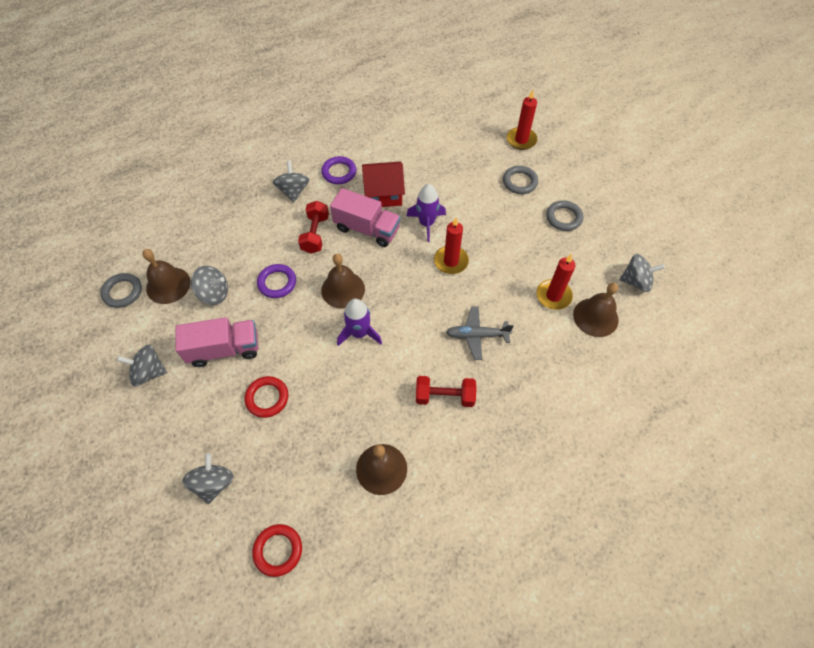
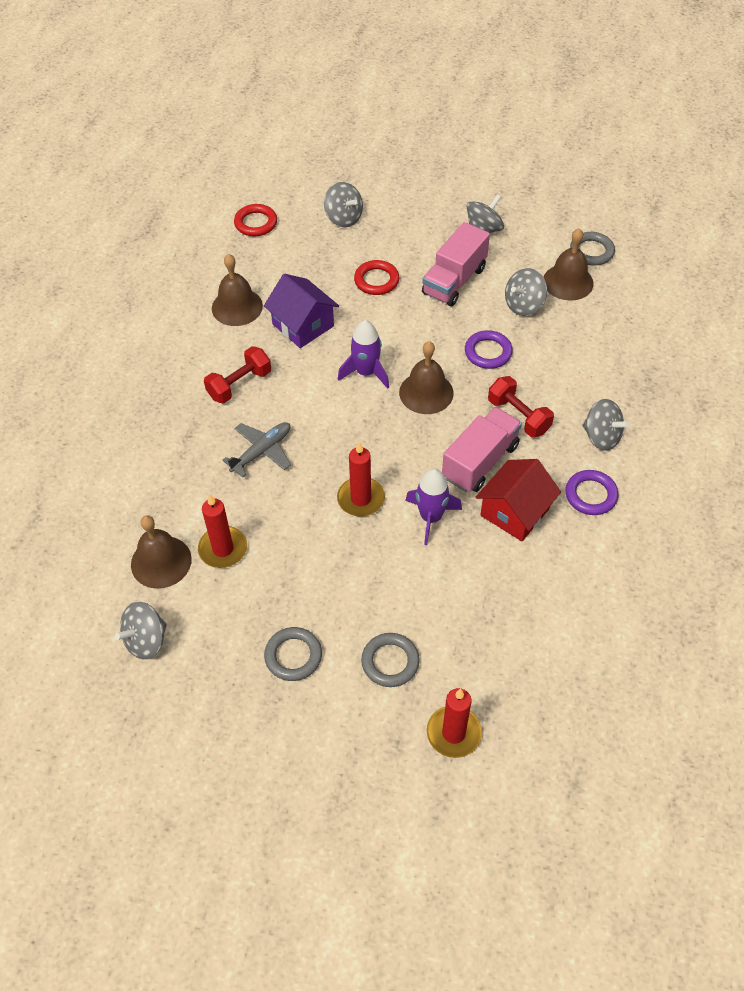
camera: 135 degrees right, 5 degrees down
(355, 407) = (303, 325): none -> purple house
(367, 229) = (480, 461): pink truck -> pink truck turned 150 degrees clockwise

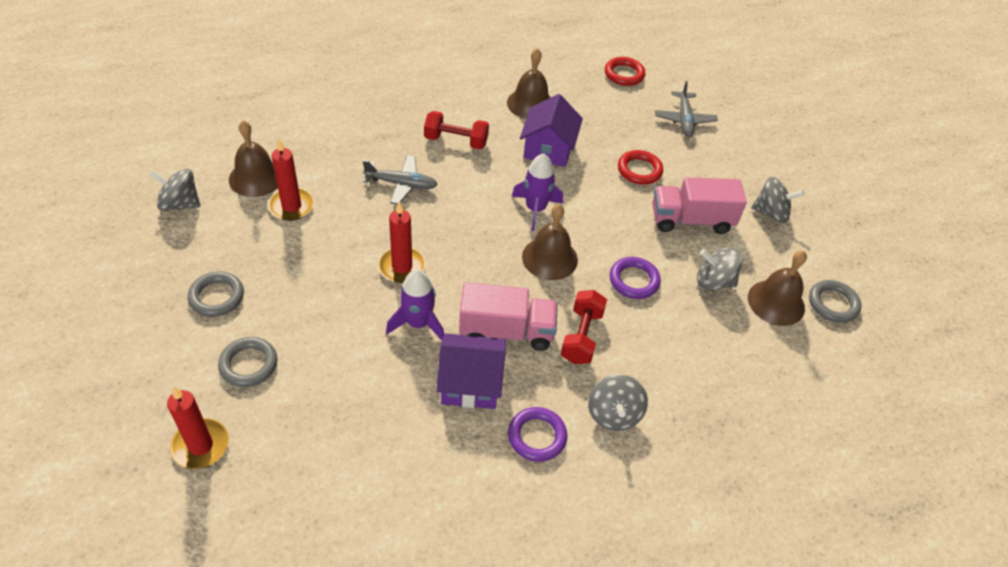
camera: 50 degrees right, 5 degrees down
(343, 218) = (684, 120): grey spinning top -> grey plane
(514, 512) = (470, 383): red house -> purple house

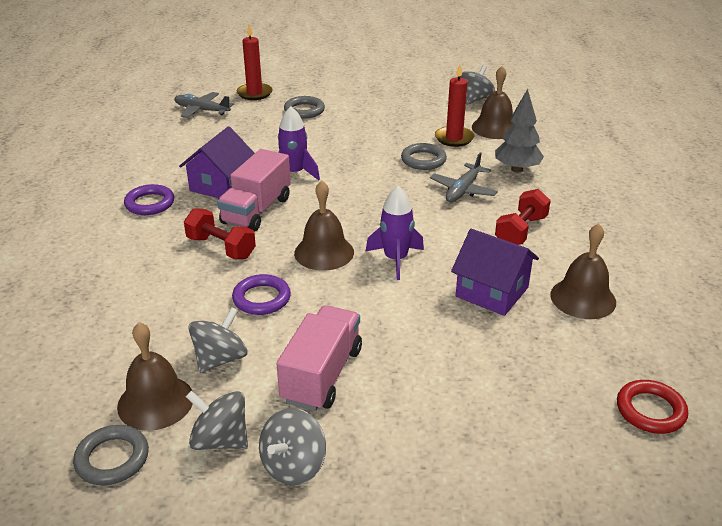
camera: 115 degrees right, 15 degrees down
(217, 297) = (371, 105): grey ring -> grey ring (423, 160)
(346, 153) = (516, 169): none -> grey tree
(402, 267) = (358, 175): red candle -> none
(613, 414) = (133, 244): grey spinning top -> grey spinning top (220, 440)
(639, 170) = (429, 357): red ring -> none
(684, 120) = (525, 444): grey plane -> grey plane (202, 110)

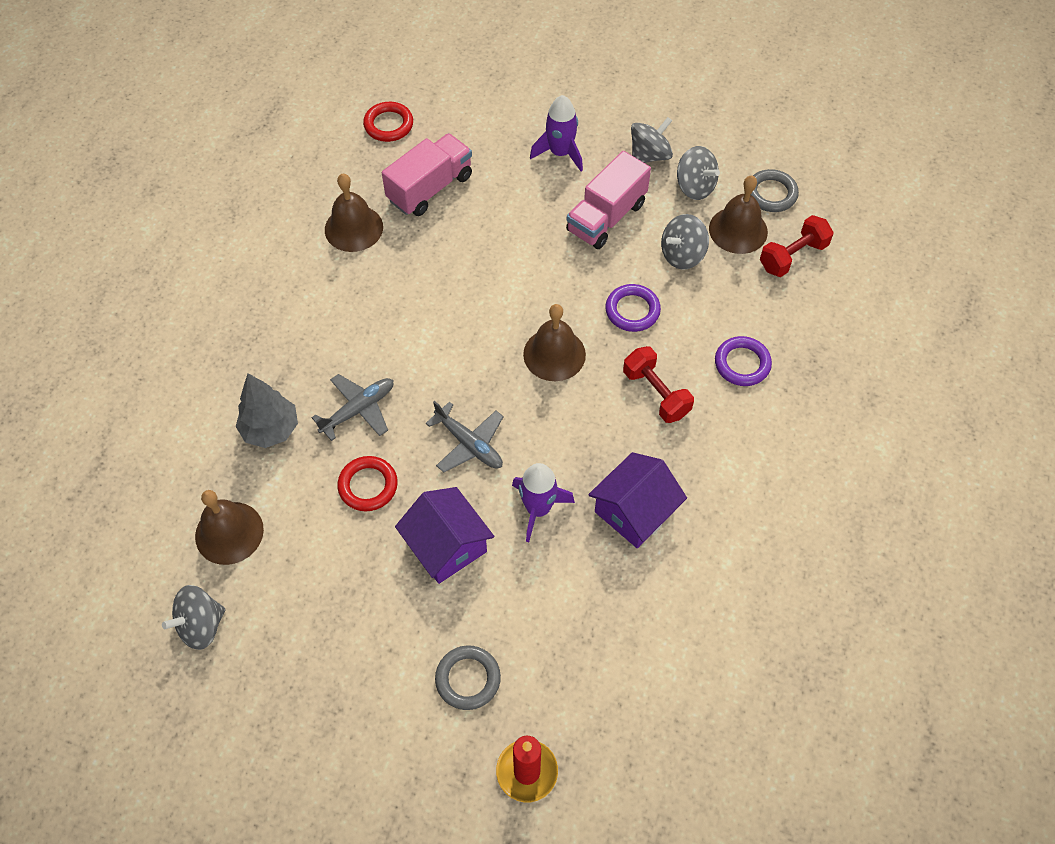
camera: 160 degrees left, 25 degrees up
(150, 203) = (724, 499): purple ring -> purple ring (742, 364)
(202, 110) = (624, 736): grey plane -> grey plane (469, 444)
(256, 210) = (604, 445): pink truck -> pink truck (430, 188)
(395, 259) = (489, 323): purple rocket -> purple rocket (560, 153)
(423, 160) = (368, 486): grey ring -> red ring
(454, 138) = (299, 524): red candle -> none
(492, 292) = (425, 257): purple house -> purple house (446, 546)
(521, 231) = (344, 325): red dumbbell -> red dumbbell (793, 256)

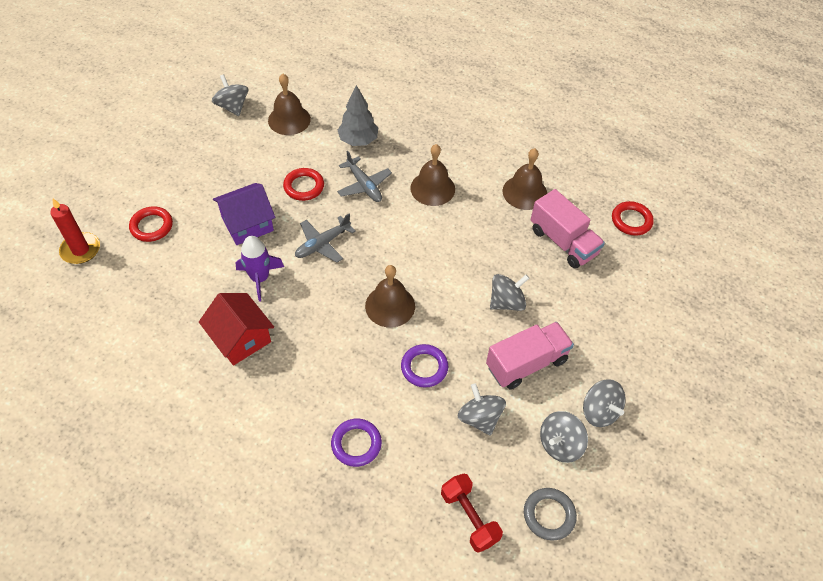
camera: 95 degrees right, 5 degrees down
(468, 679) = (151, 226): grey ring -> red ring
(528, 239) = (506, 302): none -> grey spinning top
(560, 153) = (601, 338): purple rocket -> none
(606, 217) = (526, 363): pink truck -> pink truck turned 105 degrees clockwise
(634, 511) = (240, 338): purple house -> red house
(656, 393) = (340, 371): red dumbbell -> none
(738, 230) = (505, 473): brown bell -> brown bell (432, 188)

